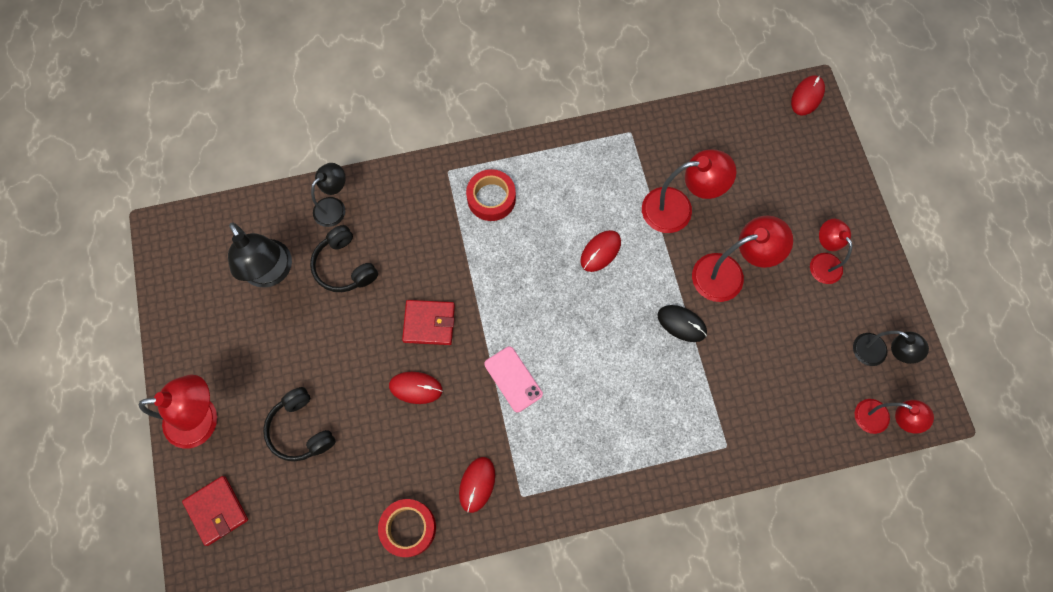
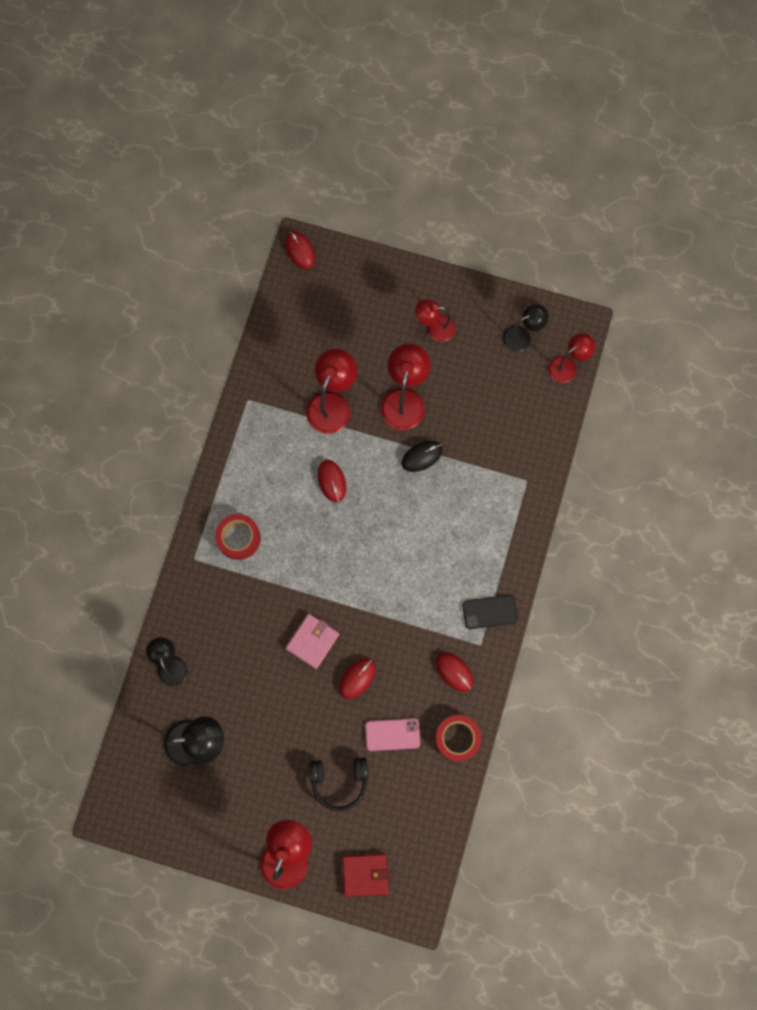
camera: 60 degrees left, 5 degrees up
(344, 266) = (227, 682): black headphones -> none
(429, 323) = (312, 641): red wallet -> pink wallet
(513, 379) = (392, 602): pink phone -> pink phone (392, 734)
(562, 486) = (489, 612): none -> black phone

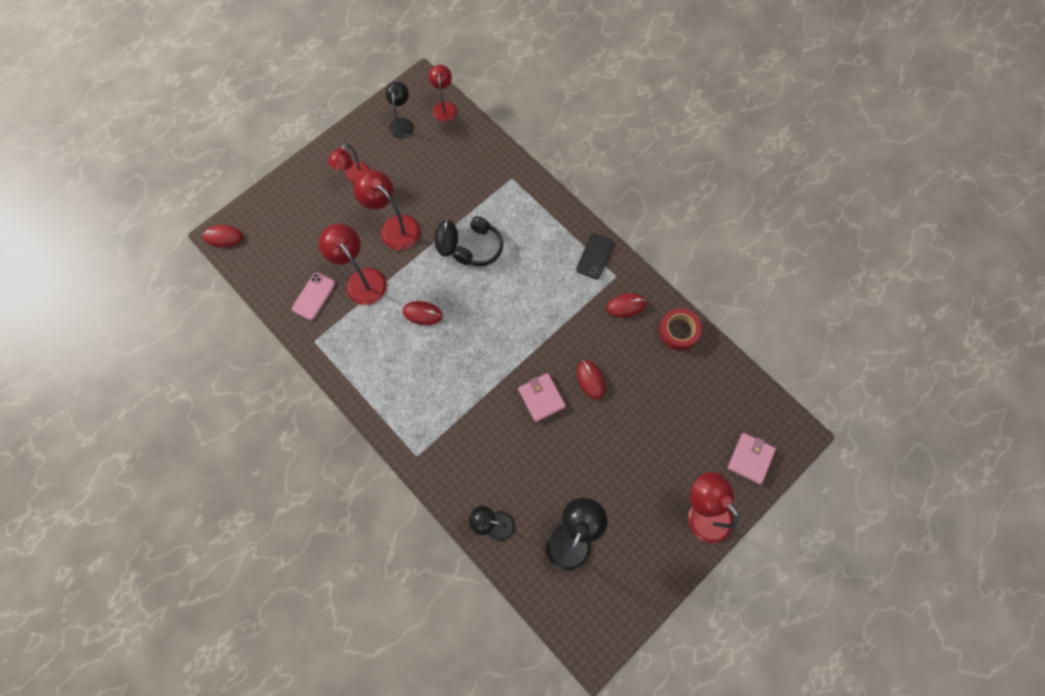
camera: 60 degrees left, 5 degrees down
(238, 538) = (422, 410): red tape -> none
(339, 781) = (665, 438): black headphones -> black headphones (479, 248)
(365, 874) = (750, 458): red wallet -> pink wallet
(392, 734) = (649, 377): pink phone -> pink phone (314, 296)

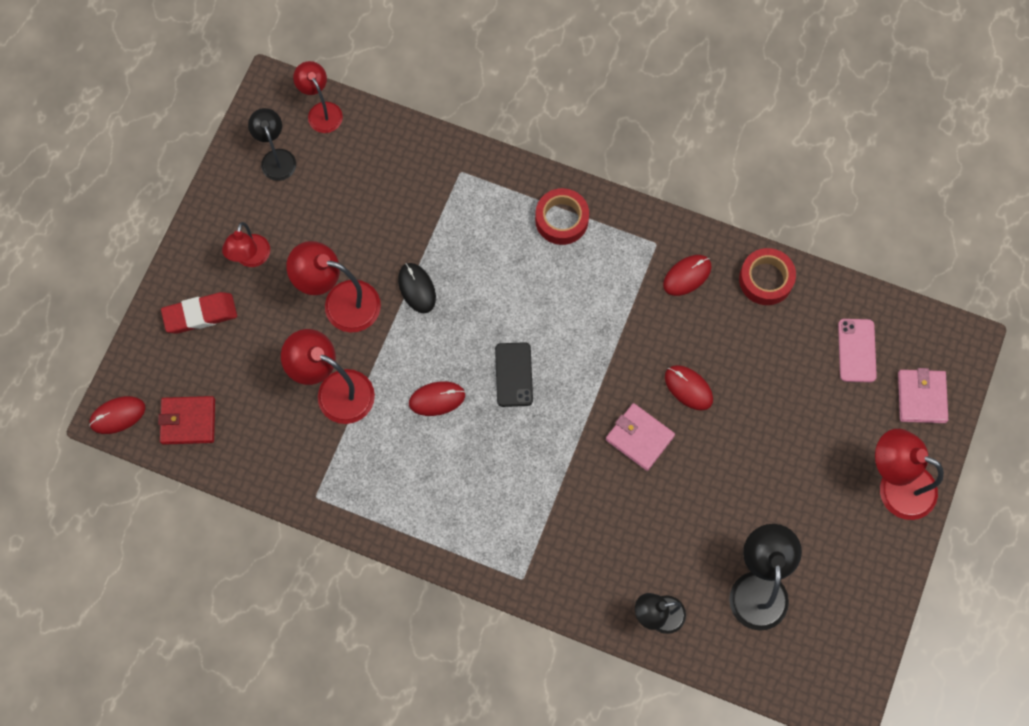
camera: 25 degrees left, 0 degrees up
(263, 259) = (188, 421): none -> red wallet
(305, 197) = (200, 315): none -> red eraser
(314, 296) = (283, 439): pink phone -> pink phone (857, 350)
(479, 248) = (466, 282): black headphones -> none
(561, 235) = (561, 220): none -> red tape
(594, 256) = (617, 229): black phone -> black phone (513, 374)

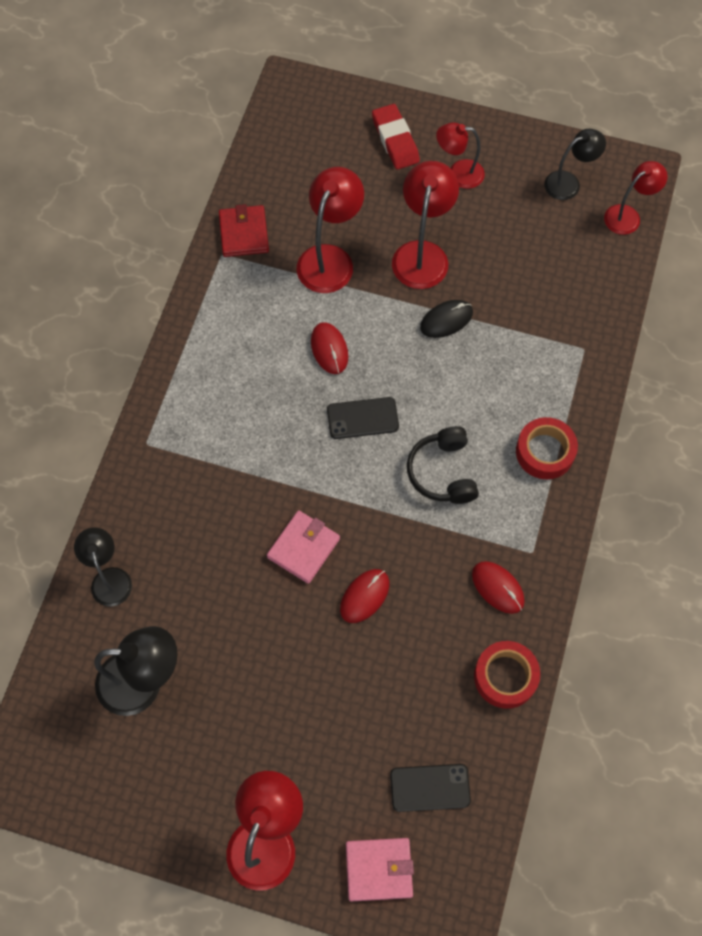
camera: 85 degrees right, 5 degrees down
(117, 415) = (290, 90): red mouse -> none
(188, 421) = (289, 144): red wallet -> red wallet (244, 233)
(574, 309) = (442, 472): none -> black headphones
(857, 350) = (430, 787): pink phone -> black phone

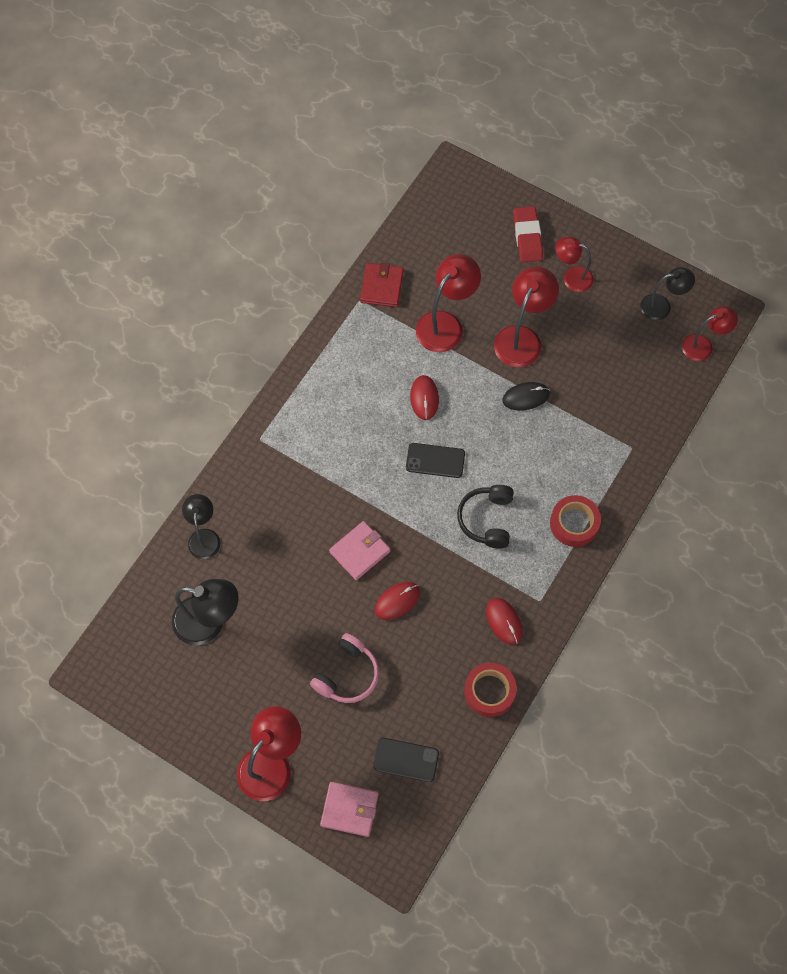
camera: 15 degrees right, 0 degrees up
(330, 702) = (347, 675): none -> pink headphones

